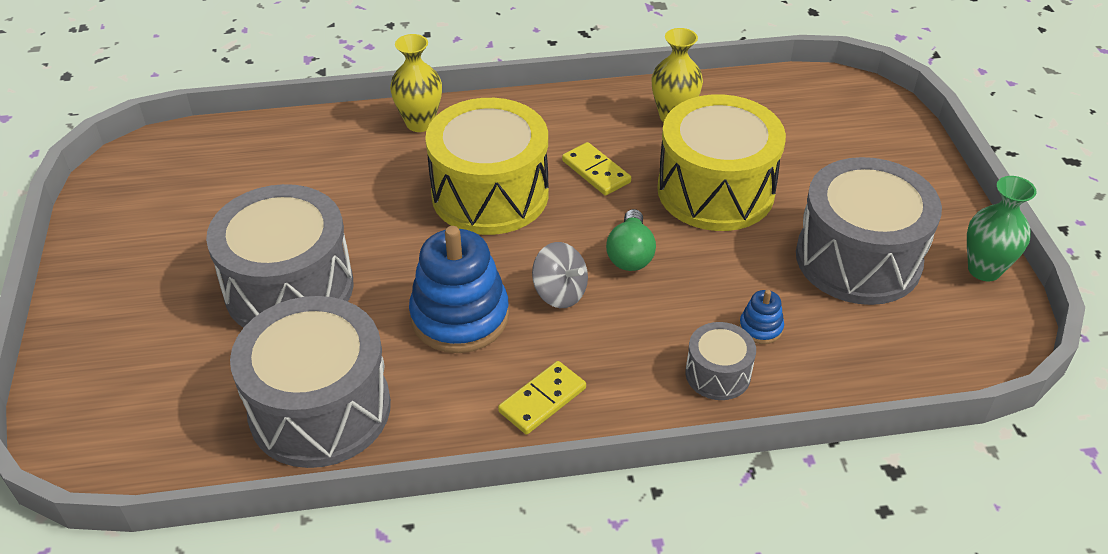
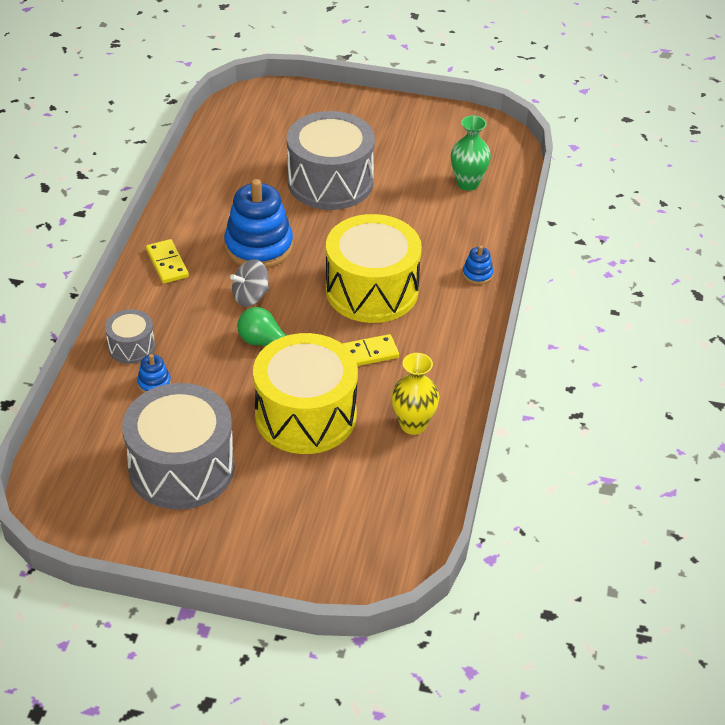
camera: 110 degrees right, 0 degrees up
(320, 409) = (222, 178): grey drum -> none
(420, 123) = (477, 274): yellow vase -> blue stacking toy
(984, 270) = (121, 541): green vase -> green vase (468, 183)

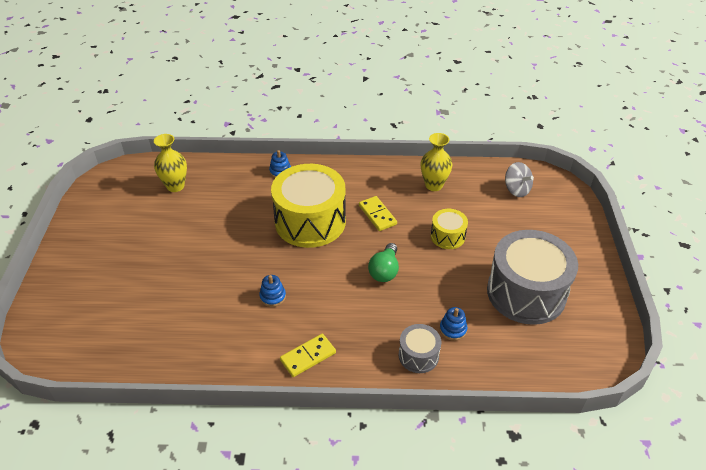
camera: 100 degrees left, 0 degrees up
(250, 296) = (336, 290): grey spinning top -> grey spinning top (516, 190)
(259, 246) = (272, 297): blue stacking toy -> blue stacking toy, size x0.44
(305, 415) = (447, 236): yellow drum -> yellow drum, size x0.48
(330, 182) = (179, 265): grey drum -> none
(468, 183) = (175, 186): green vase -> yellow vase

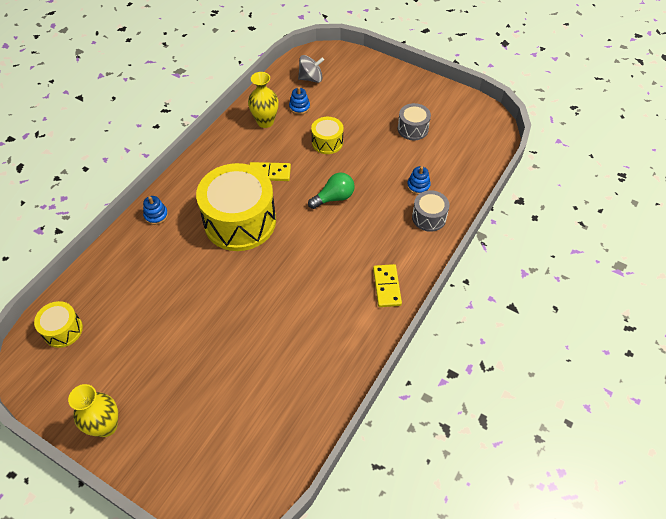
camera: 60 degrees left, 10 degrees up
(146, 177) = (63, 330): none -> yellow drum
(175, 186) = (101, 308): yellow vase -> yellow vase (106, 426)
(272, 297) = (308, 285): blue stacking toy -> blue stacking toy (299, 107)
(384, 271) = (334, 198): green light bulb -> green light bulb turned 75 degrees counterclockwise
(526, 293) = (413, 129): grey drum -> grey drum, size x0.48

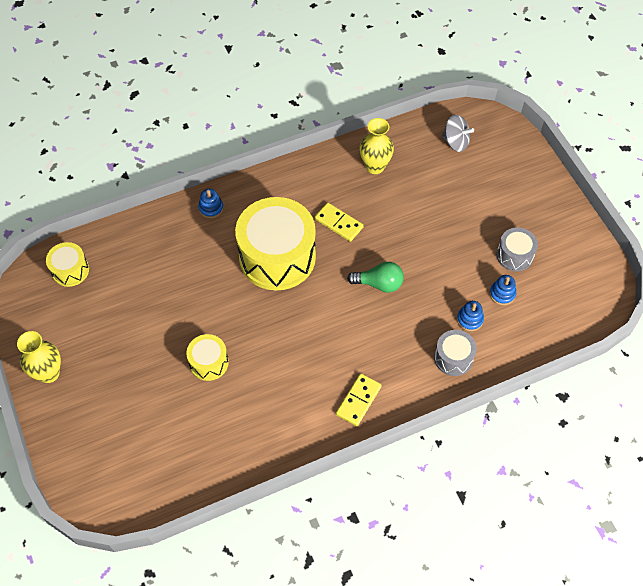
camera: 35 degrees right, 5 degrees up
(299, 107) = (419, 168): blue stacking toy -> blue stacking toy (502, 294)
(327, 142) = (417, 222): yellow drum -> yellow drum (209, 362)

